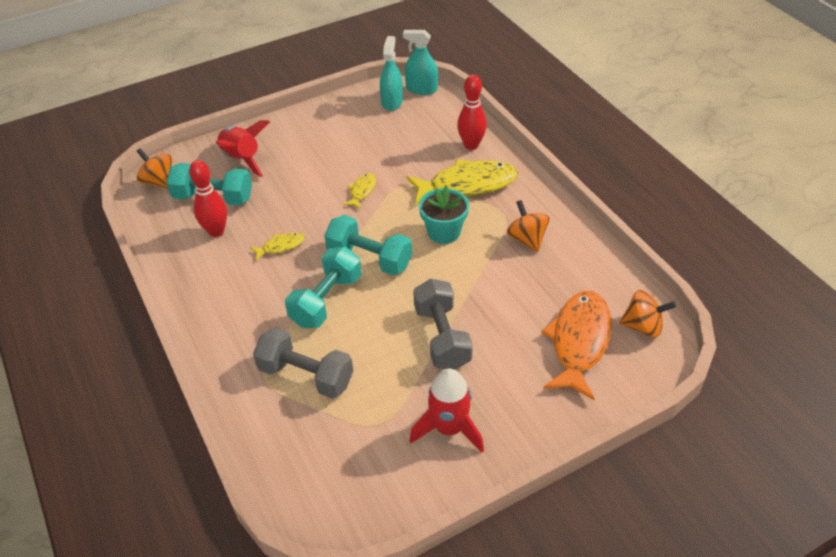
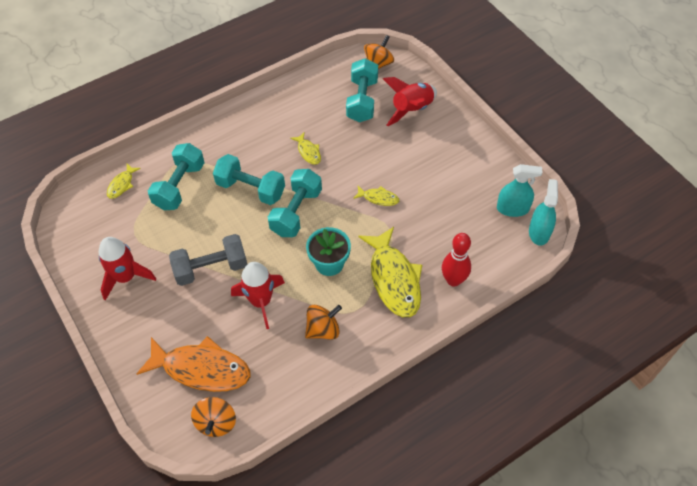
camera: 85 degrees right, 10 degrees up
(216, 231) = (323, 109): red bowling pin -> none
(288, 446) = (122, 184): none -> yellow fish
(306, 375) = (179, 186): grey dumbbell -> turquoise dumbbell
(491, 290) = (261, 301): none -> red rocket

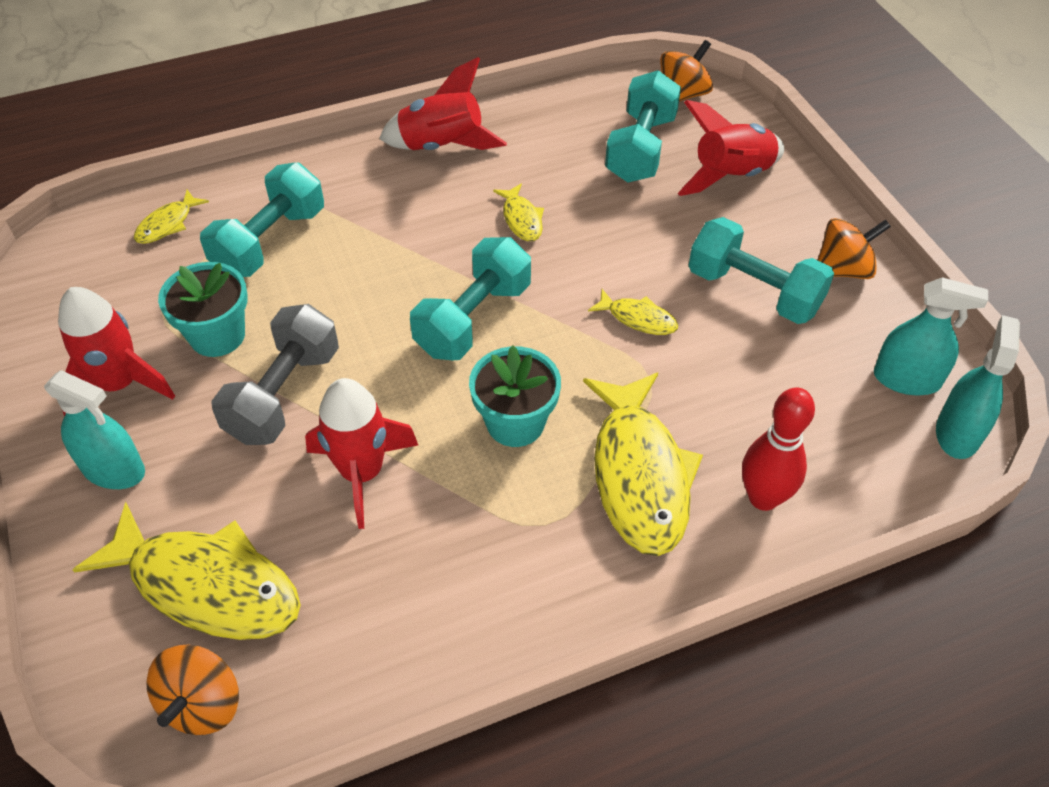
camera: 10 degrees right, 5 degrees down
(137, 321) = (113, 469): none -> turquoise spray bottle
(168, 243) = (217, 335): none -> turquoise flower pot
(201, 369) = (207, 585): orange fish -> yellow fish
(211, 268) = (284, 394): grey dumbbell -> grey dumbbell turned 60 degrees counterclockwise
(251, 189) = (398, 266): turquoise dumbbell -> turquoise dumbbell (754, 291)
(256, 115) = (442, 146): none -> red rocket
(323, 329) = (473, 550): orange spinning top -> orange spinning top (843, 270)

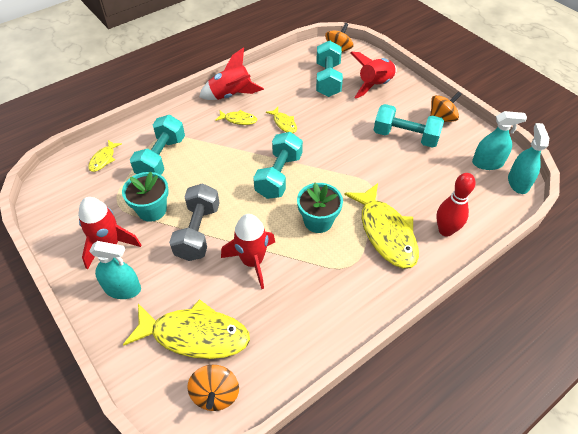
camera: 15 degrees left, 0 degrees up
(638, 318) = (357, 160): yellow fish -> yellow fish (238, 120)

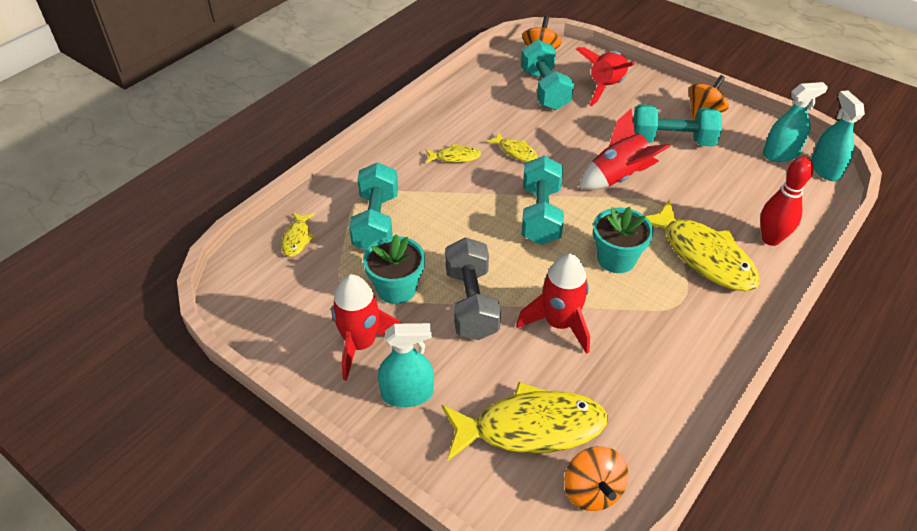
camera: 15 degrees left, 5 degrees down
(231, 95) = (430, 129): red rocket -> red rocket (618, 177)

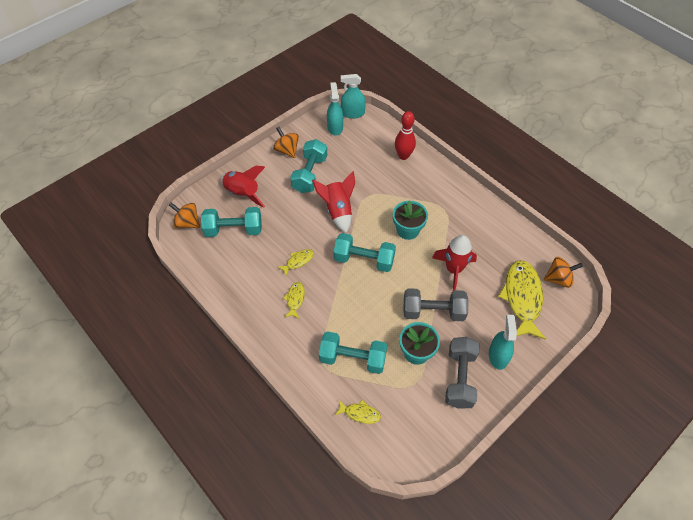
camera: 80 degrees left, 10 degrees up
(361, 344) = (460, 378): red rocket -> grey dumbbell
(703, 255) = (411, 189): yellow fish -> none

